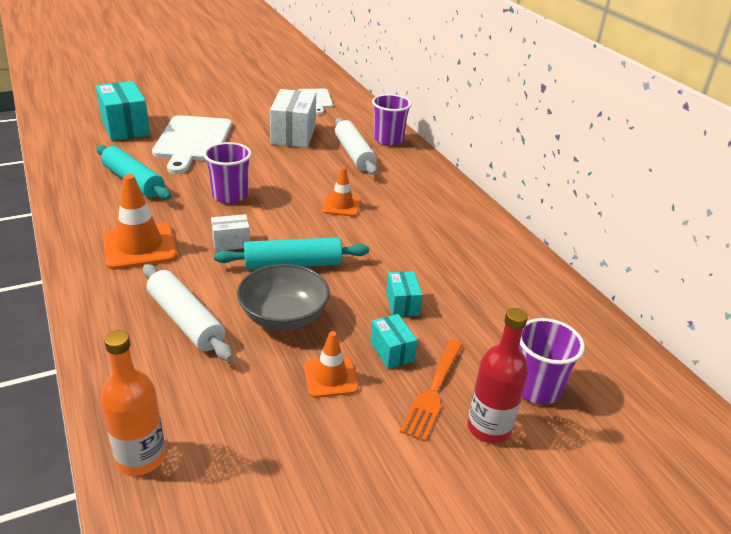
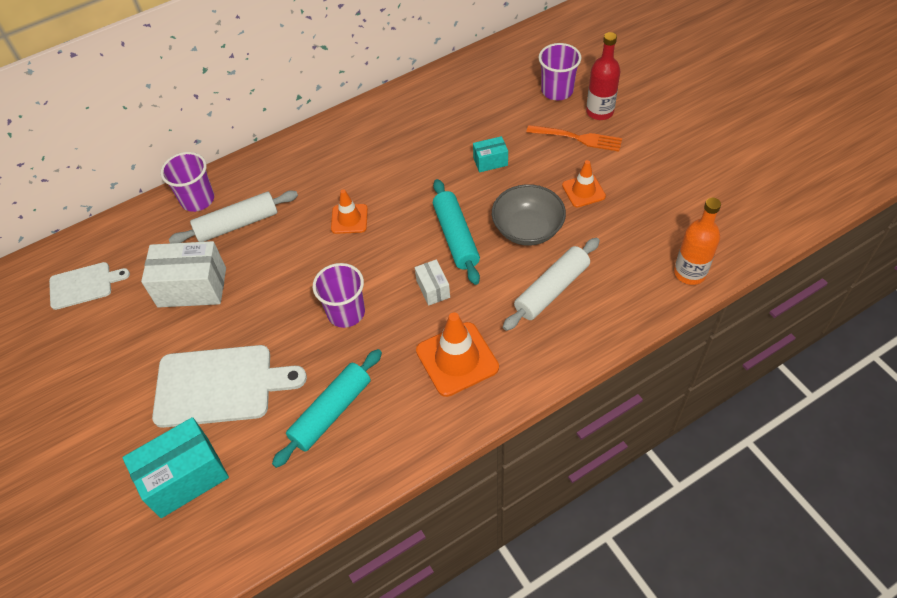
camera: 90 degrees left, 20 degrees up
(391, 351) = (546, 162): turquoise box -> none

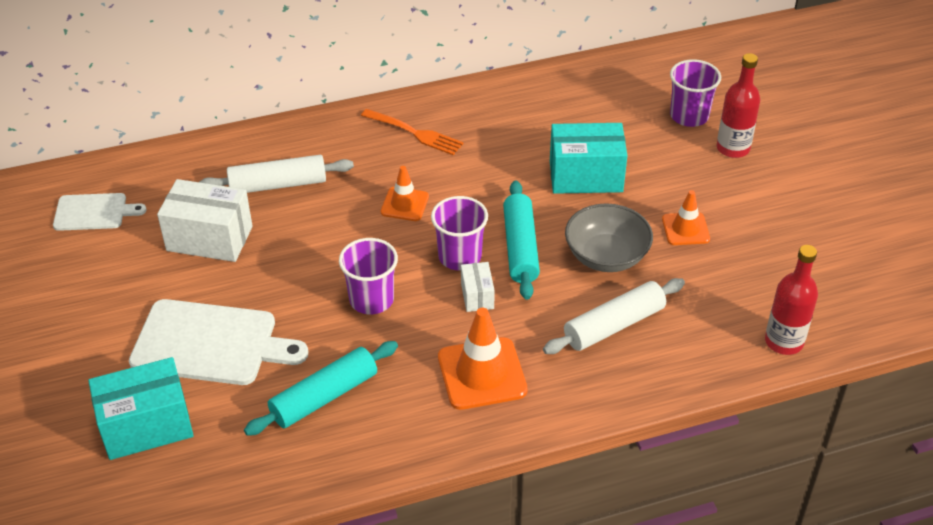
camera: 10 degrees right, 10 degrees down
(197, 199) = (242, 150): purple cup -> purple cup (460, 256)
(490, 161) = (586, 176): turquoise box -> turquoise box, size x1.94
(577, 138) = (696, 171): orange fork -> orange fork (414, 133)
(690, 273) = (784, 341): orange bottle -> red bottle

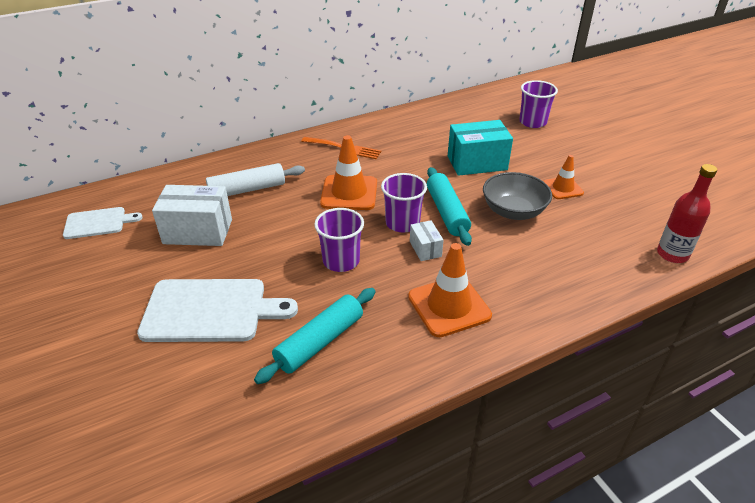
camera: 10 degrees left, 5 degrees down
(146, 426) = (160, 389): turquoise box -> none
(404, 204) = (349, 193): orange traffic cone -> orange traffic cone, size x1.66
(614, 325) = (540, 258): white rolling pin -> none
(733, 148) = (571, 137): red bottle -> none

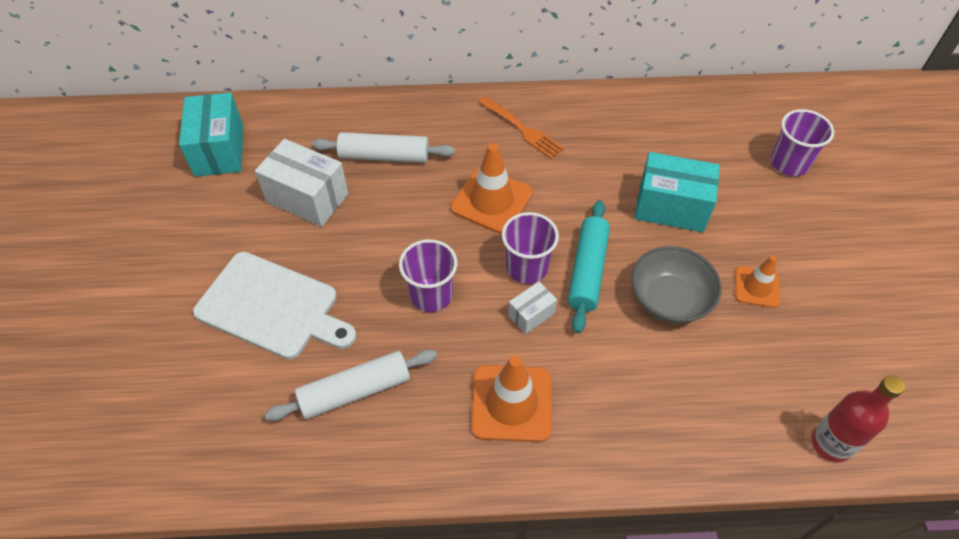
camera: 25 degrees right, 15 degrees up
(98, 223) = (219, 150): white cutting board -> turquoise box
(320, 342) = (355, 391): turquoise rolling pin -> white rolling pin
(425, 249) = (531, 314): white box -> white box turned 45 degrees clockwise

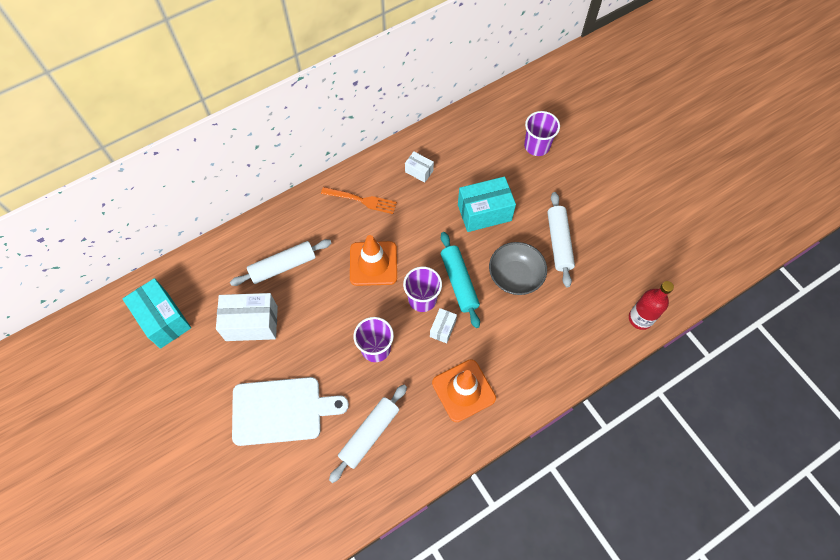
camera: 30 degrees left, 10 degrees up
(613, 128) = (419, 171): none -> white box
(756, 287) = (558, 242): orange traffic cone -> white rolling pin

